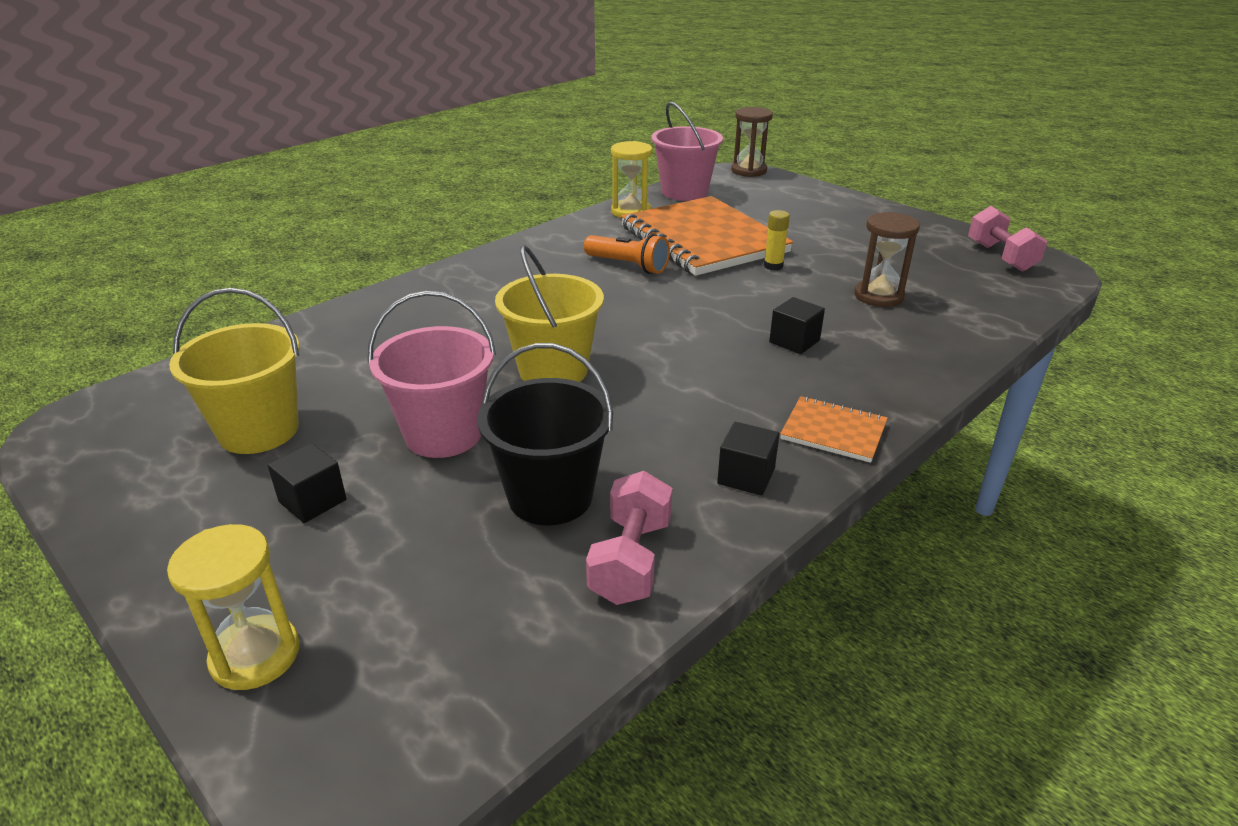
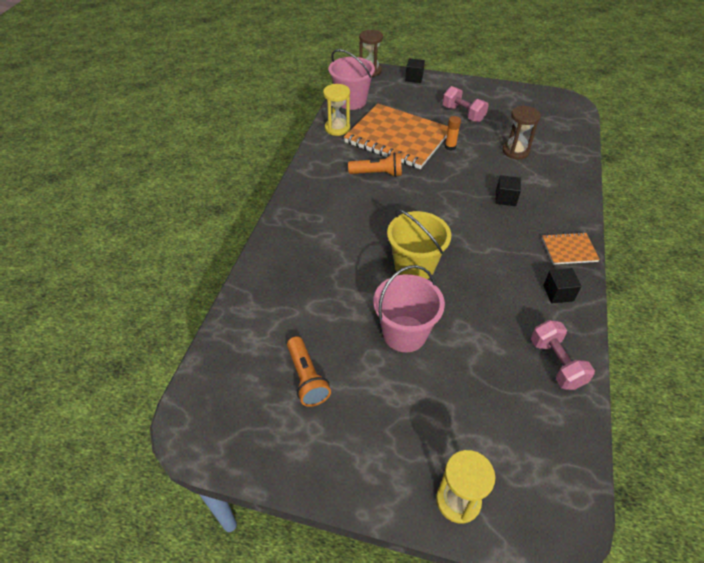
camera: 30 degrees left, 15 degrees up
(259, 430) = (307, 378): yellow bucket -> orange flashlight
(312, 501) = (386, 406): black cube -> black cube (414, 78)
(550, 496) = (491, 346): black bucket -> none
(773, 266) = (450, 147): yellow glue stick -> orange glue stick
(1000, 257) = (544, 102): pink dumbbell -> pink dumbbell (463, 114)

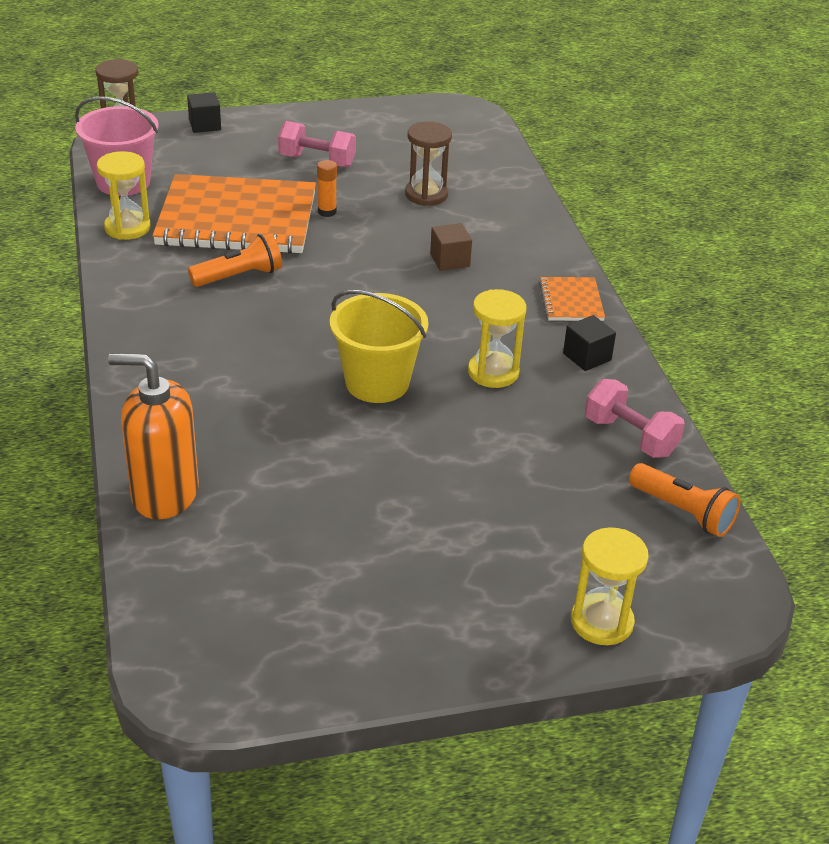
camera: 30 degrees left, 10 degrees down
(256, 297) = (164, 494): none -> orange soap dispenser
(307, 378) = (316, 565): orange flashlight -> orange flashlight (683, 512)
(404, 333) = (417, 467): pink bucket -> none
(489, 283) = (493, 372): none -> yellow hourglass
(505, 198) = (450, 260): black cube -> brown cube
(569, 250) = (571, 301): orange notebook -> orange notebook turned 60 degrees counterclockwise

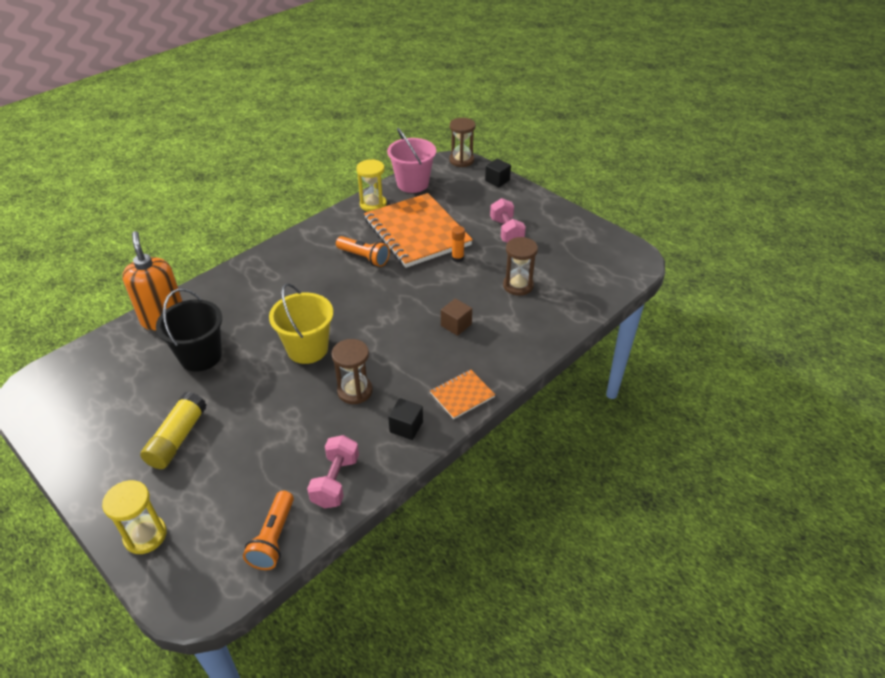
camera: 60 degrees right, 5 degrees up
(294, 480) = (201, 356): none -> black bucket
(445, 547) = (177, 438): none -> yellow glue stick
(493, 372) = (355, 391): yellow hourglass -> brown hourglass

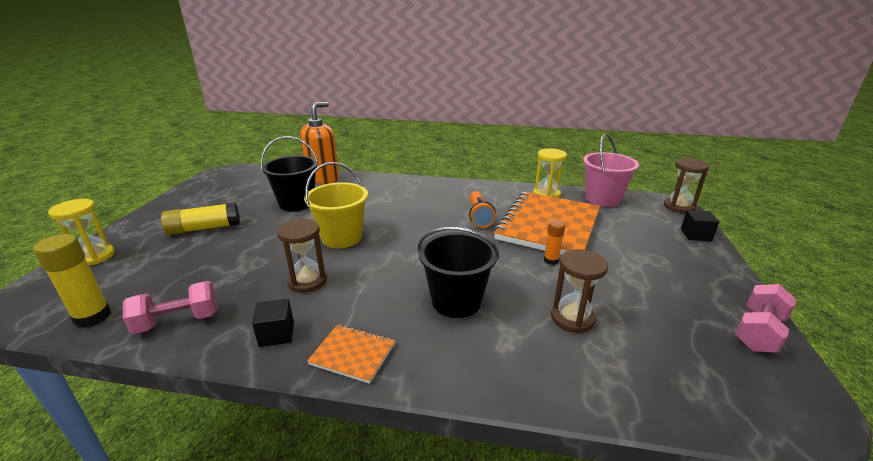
camera: 55 degrees right, 15 degrees down
(273, 538) = (93, 317): orange flashlight -> yellow glue stick
(456, 325) = (456, 301): brown cube -> black bucket
(506, 231) = (638, 272): pink dumbbell -> pink dumbbell (758, 332)

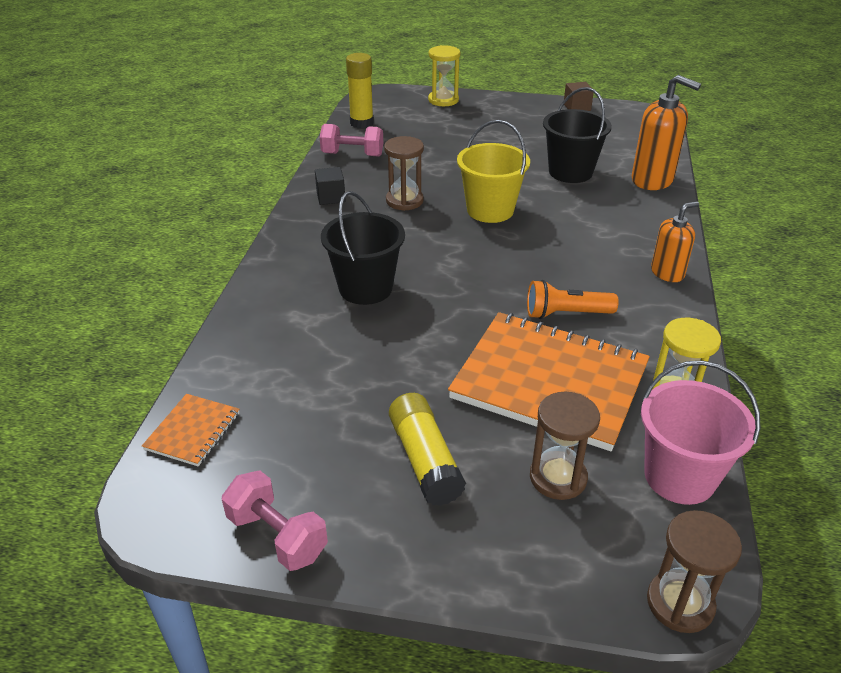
camera: 90 degrees right, 10 degrees up
(178, 321) = (352, 154): pink dumbbell -> pink dumbbell turned 60 degrees counterclockwise
(187, 193) = (577, 107): none -> brown cube
(204, 228) = (499, 133): yellow glue stick -> yellow glue stick (425, 460)
(352, 354) = (300, 234): orange notebook -> orange notebook (193, 431)
(433, 185) = (667, 273): none -> orange soap dispenser
(551, 260) = (448, 369): orange glue stick -> none
(572, 318) = (328, 368): brown hourglass -> brown hourglass (558, 477)
(695, 235) = (548, 579): black cube -> none

